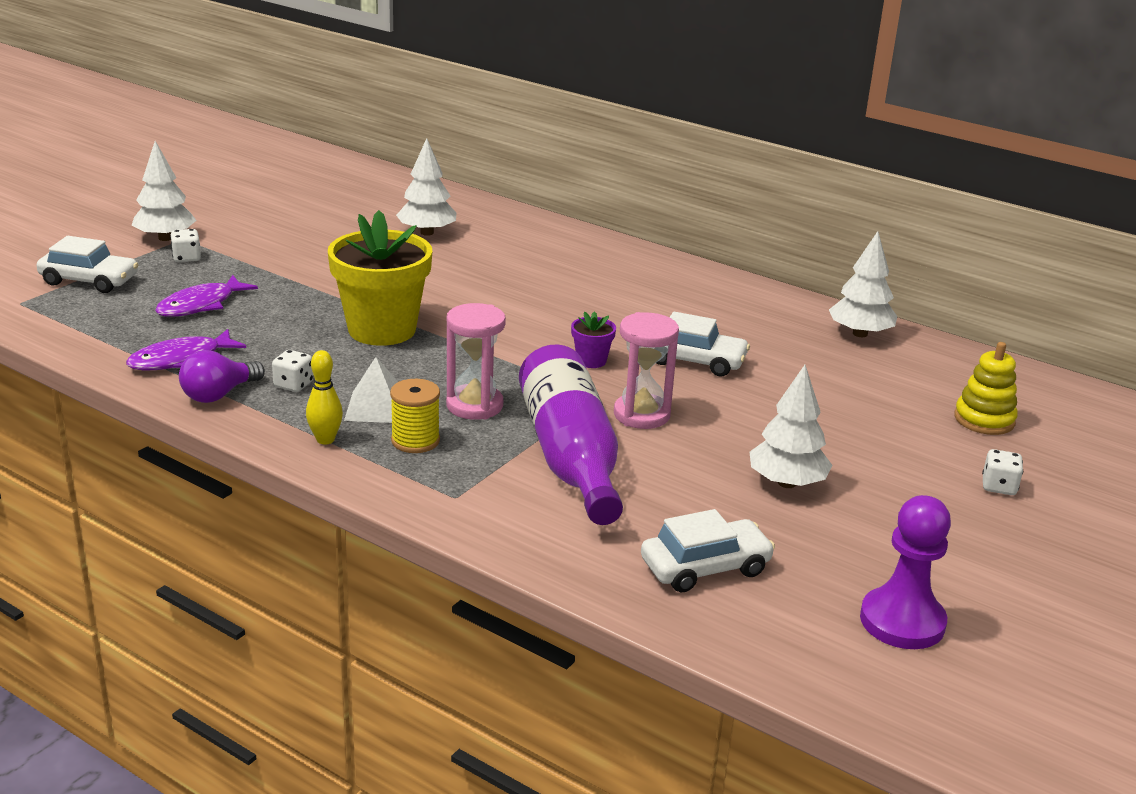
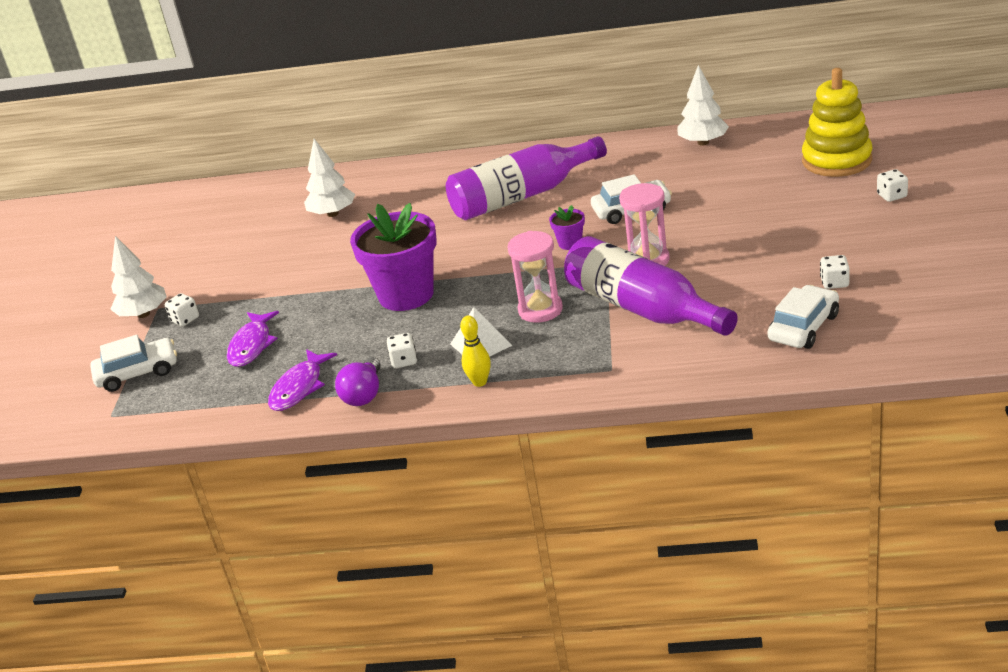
camera: 25 degrees left, 5 degrees up
(382, 330) = (406, 295): yellow flower pot -> purple flower pot
(415, 441) = (537, 351): yellow spool -> none
(611, 297) = (522, 196): none -> purple bottle
(786, 483) = (782, 255): white tree -> none
(804, 541) = (834, 283): none -> white dice
(902, 621) = (937, 297): purple pawn -> none
(984, 420) = (836, 160): yellow stacking toy -> yellow stacking toy, size x1.60

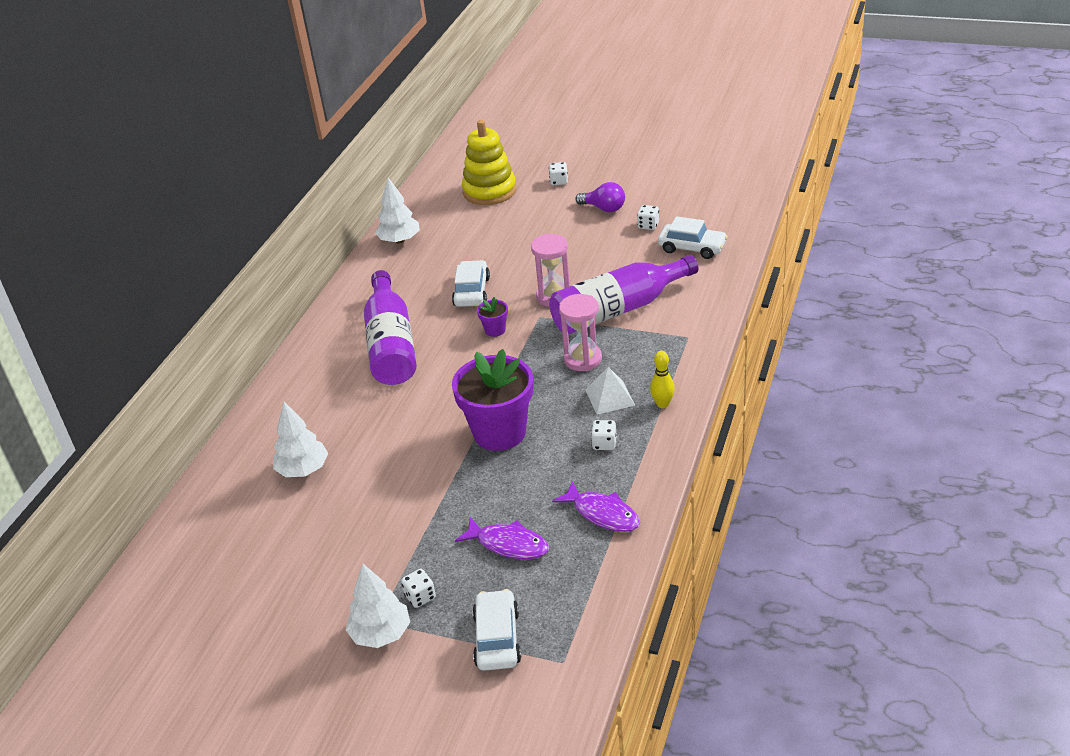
camera: 75 degrees left, 5 degrees up
(364, 394) = (639, 472): purple light bulb -> purple light bulb (604, 208)
(804, 327) = (692, 248): white car -> white car turned 150 degrees clockwise

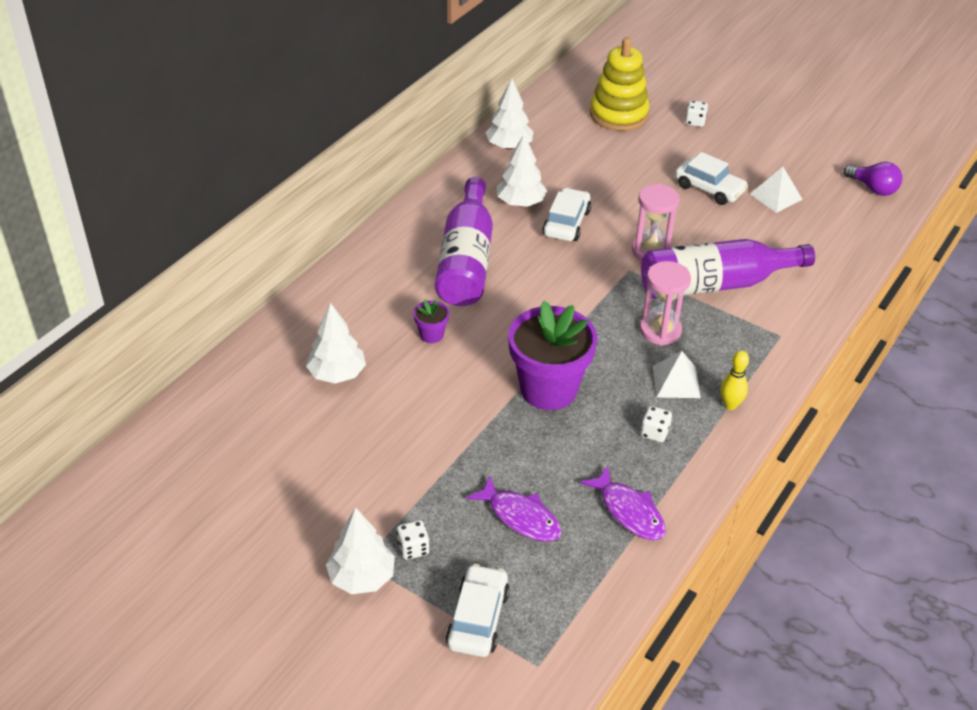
camera: 10 degrees right, 5 degrees up
(425, 285) = (520, 203): none -> white tree
(495, 330) = (578, 272): purple flower pot -> purple flower pot (431, 335)
(604, 208) = (734, 165): purple light bulb -> purple light bulb (873, 188)
(648, 225) = (776, 196): white dice -> white pyramid
(692, 248) = (816, 234): white car -> white car (709, 189)

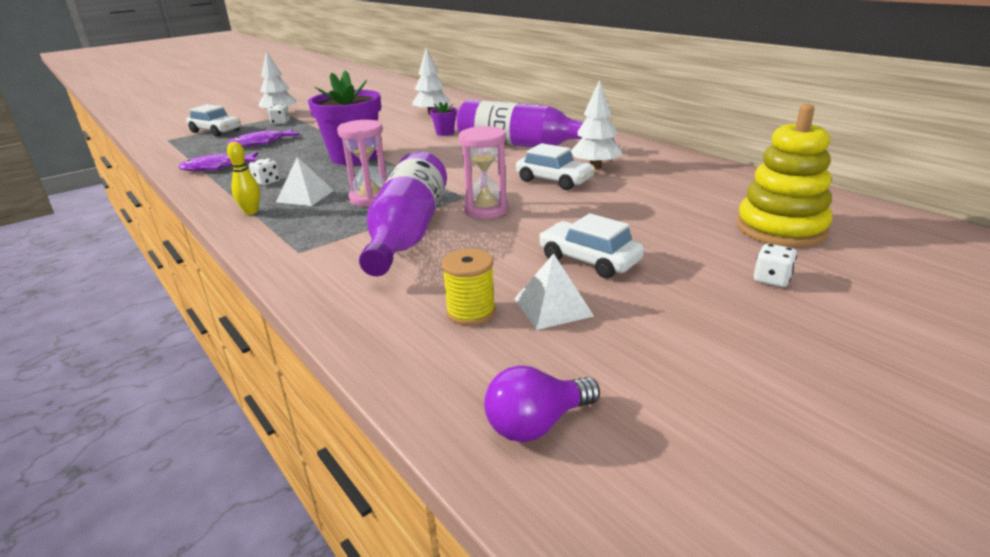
camera: 110 degrees right, 15 degrees down
(509, 146) = (698, 170): white tree -> none
(709, 189) = (589, 260): white car -> white car turned 75 degrees clockwise
(802, 226) = (471, 312): none -> yellow spool

